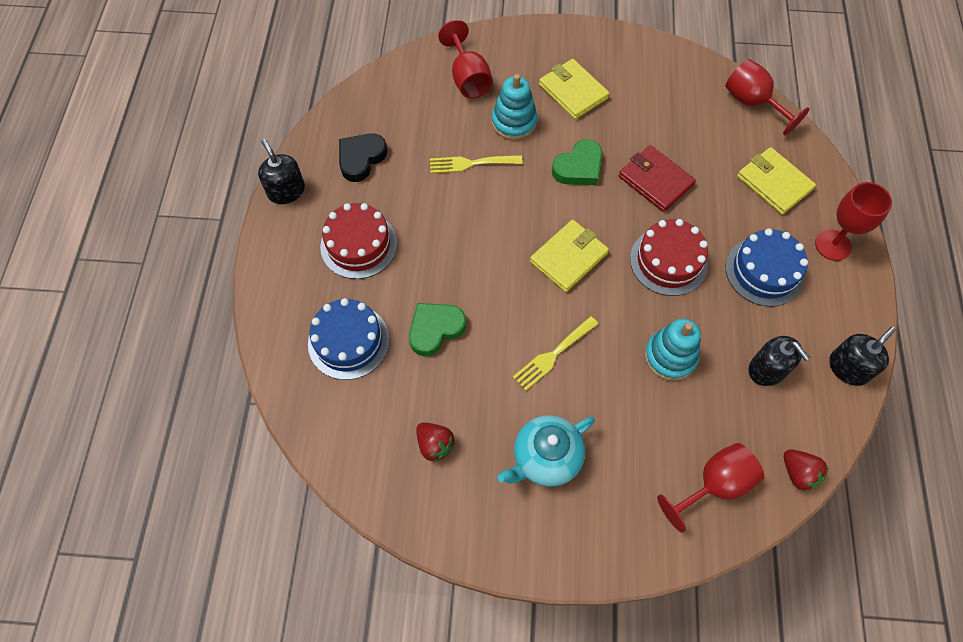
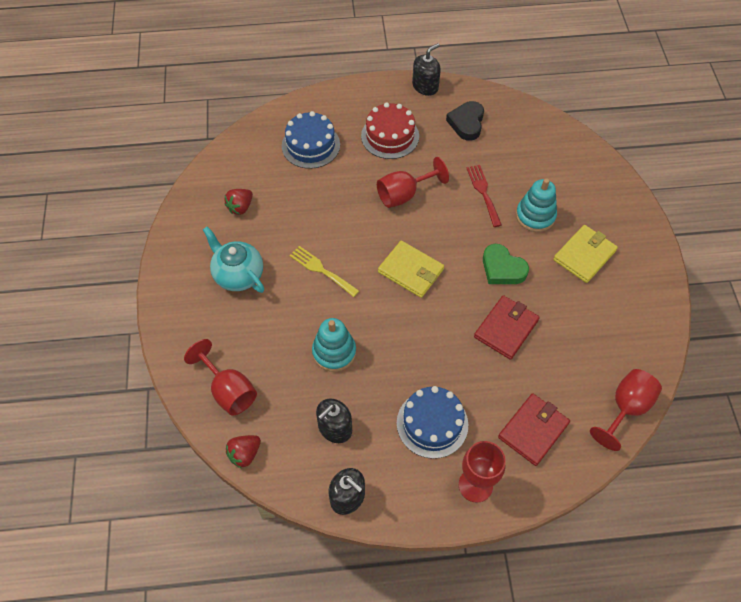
camera: 80 degrees right, 5 degrees down
(361, 159) = (466, 123): black heart -> black heart turned 105 degrees counterclockwise
(435, 329) = (329, 193): green heart -> none
(468, 78) = (571, 177): red goblet -> red goblet (404, 194)
(471, 163) = (483, 193): yellow fork -> red fork
(668, 261) = (424, 345): red cake -> none
(774, 183) = (533, 430): yellow wallet -> red wallet

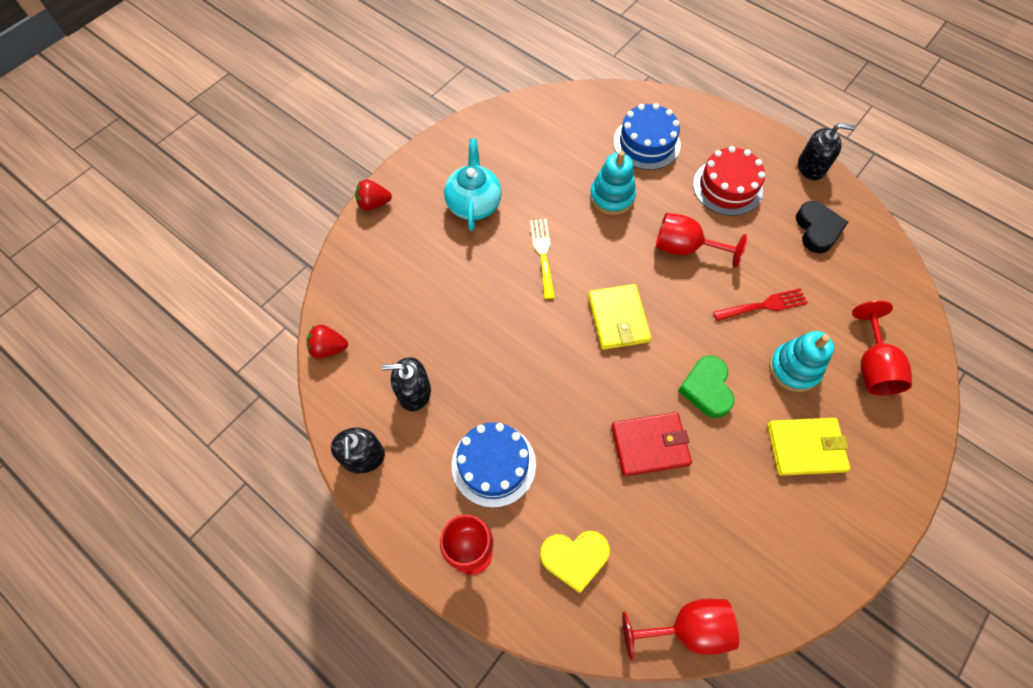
camera: 45 degrees right, 5 degrees up
(228, 390) = (370, 288): red goblet -> red goblet (872, 366)
(240, 207) = (533, 151): red strawberry -> red strawberry (374, 204)
(334, 352) = (480, 330): turquoise stacking toy -> turquoise stacking toy (612, 197)
(466, 123) = (817, 230): black heart -> black heart turned 120 degrees clockwise
(483, 193) = (764, 305): red fork -> red fork turned 45 degrees clockwise
(533, 430) = (574, 558): red wallet -> yellow heart

